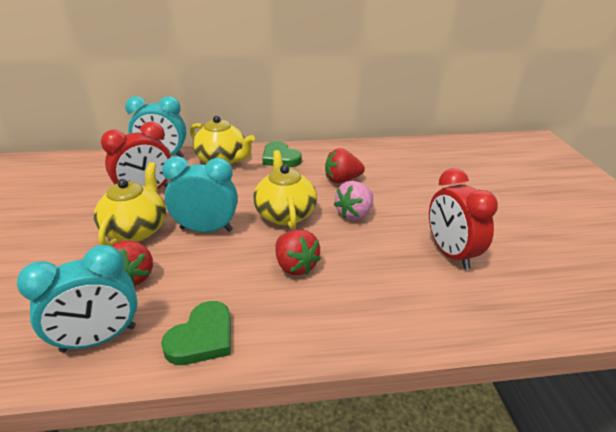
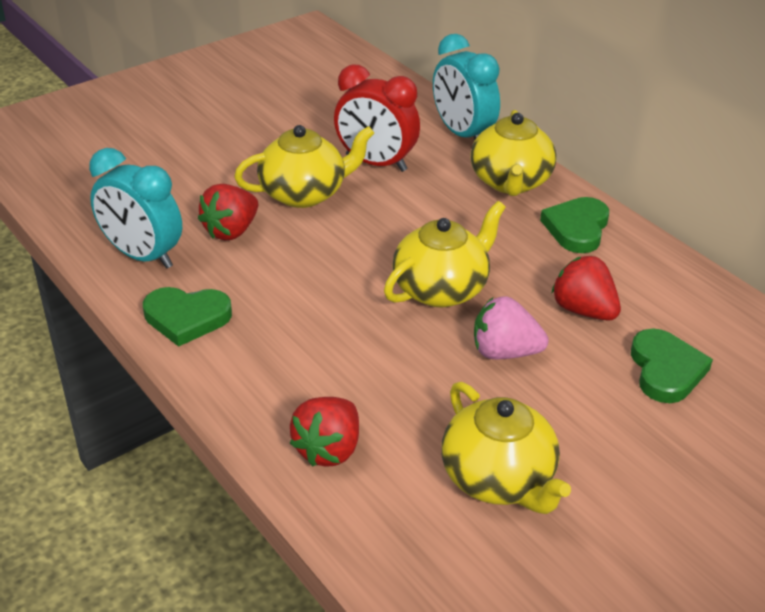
camera: 60 degrees right, 5 degrees up
(206, 229) = (350, 241): turquoise clock -> none
(295, 266) = (345, 338): red strawberry -> red strawberry (328, 449)
(400, 176) = (666, 370): none -> green heart
(450, 253) = (499, 479): red clock -> yellow teapot

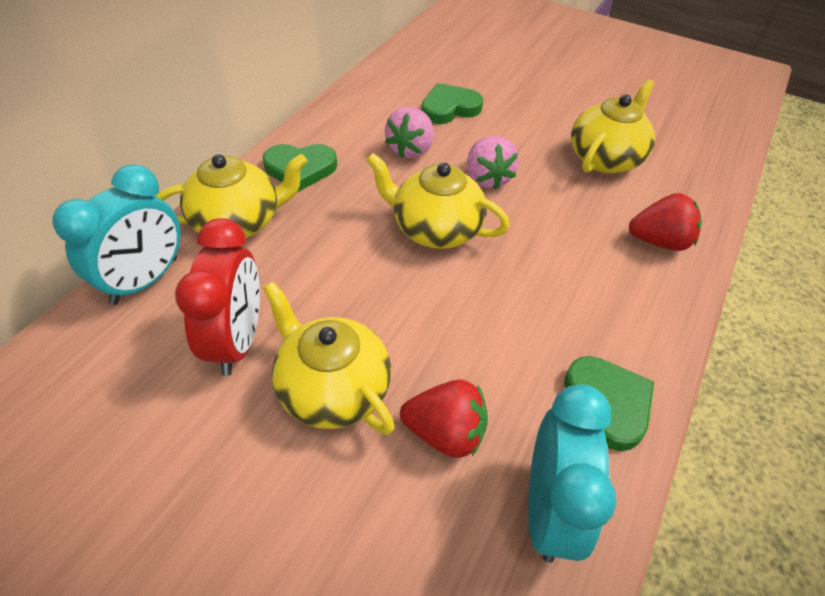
camera: 115 degrees left, 10 degrees up
(583, 310) = (411, 149): red strawberry -> pink strawberry

